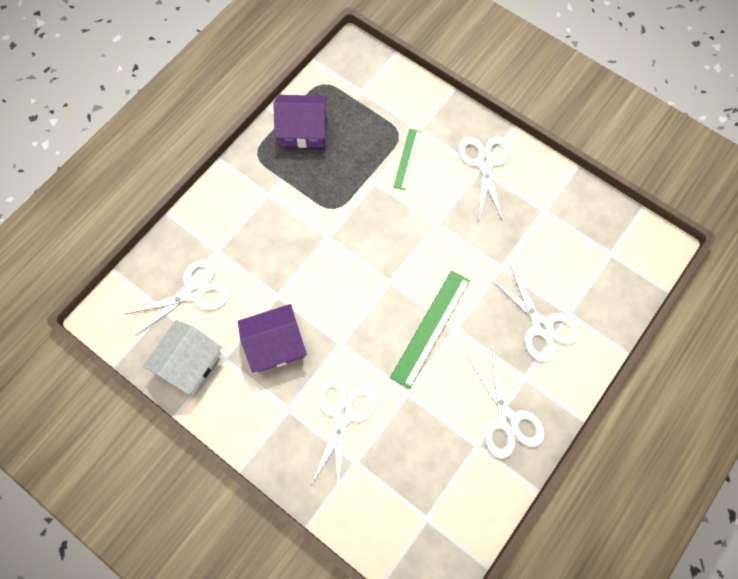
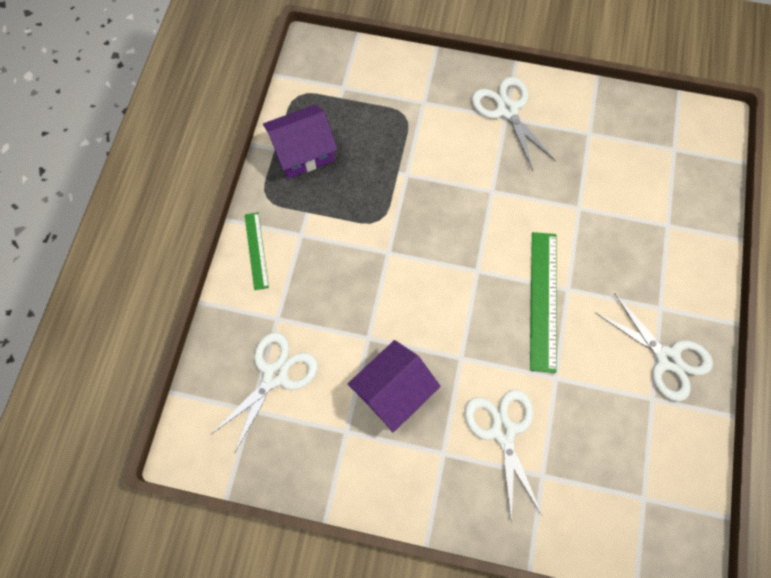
camera: 25 degrees left, 0 degrees up
(189, 362) = (310, 454): white house -> none
(407, 159) = (427, 137): green ruler -> green ruler (256, 250)
(541, 326) = (648, 249): white scissors -> none

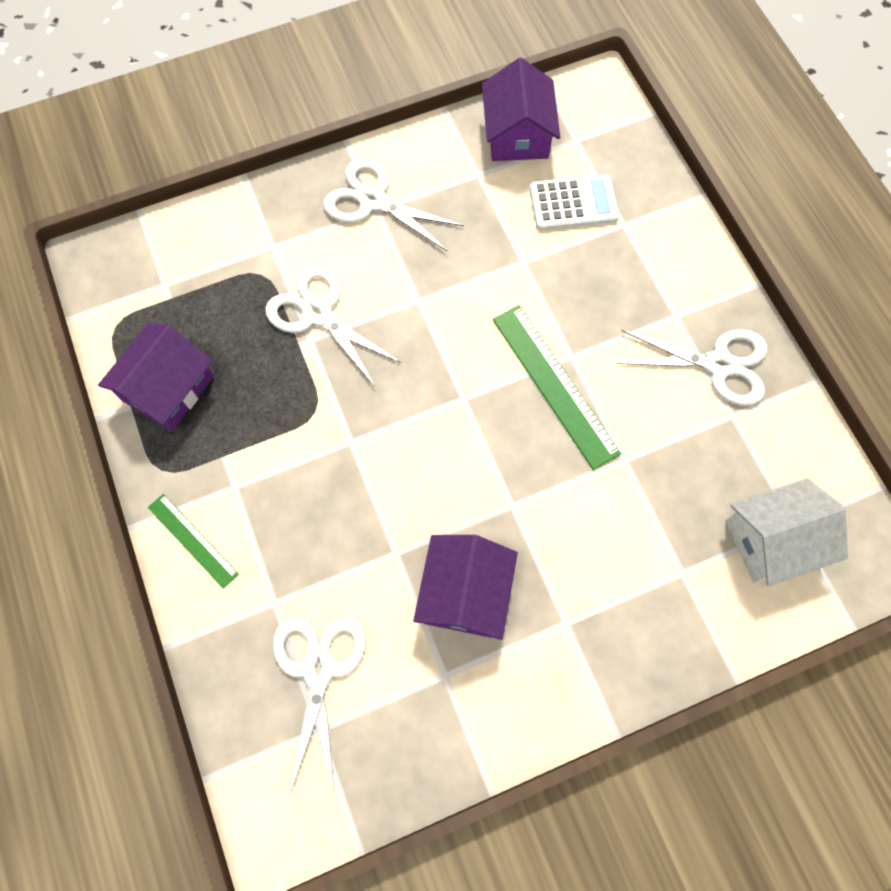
camera: 35 degrees left, 0 degrees up
(503, 431) = (611, 554): white scissors -> white scissors (318, 313)
(620, 497) = (772, 540): none -> white house
(635, 122) = (517, 134): none -> purple house
(641, 190) = (573, 203): none -> white calculator

